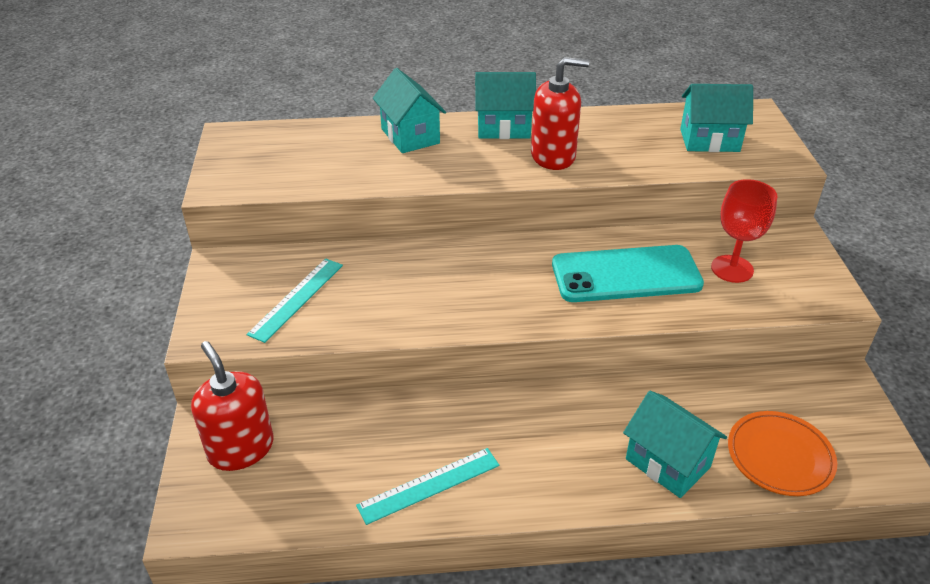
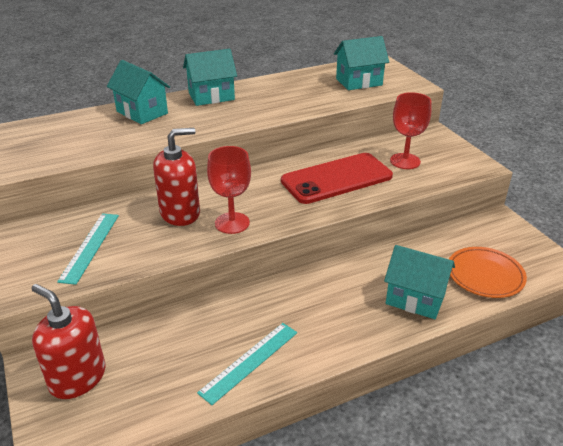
camera: 20 degrees left, 5 degrees down
(467, 307) = (232, 223): none -> red goblet
(553, 156) = (257, 108): red soap dispenser -> red soap dispenser (180, 213)
(626, 275) = (337, 179): turquoise phone -> red phone

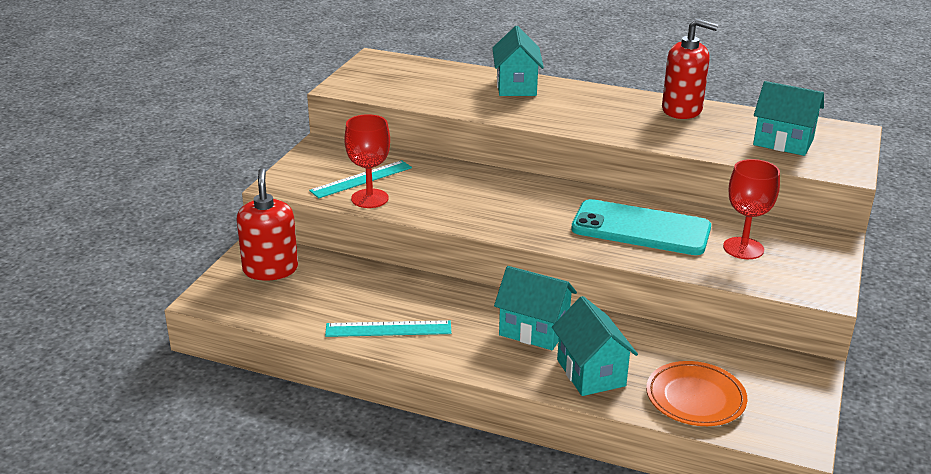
camera: 45 degrees right, 5 degrees down
(180, 213) = (459, 189): red soap dispenser -> red soap dispenser (682, 110)
(211, 96) = (600, 96): turquoise house -> turquoise house (534, 330)
(232, 223) = (487, 216): red goblet -> red goblet (369, 198)
(337, 179) = (641, 229): red phone -> turquoise phone

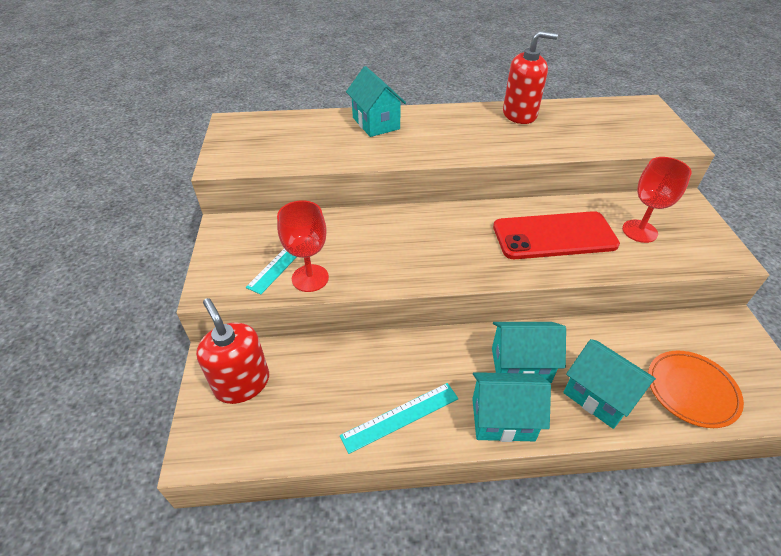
camera: 25 degrees left, 15 degrees up
(641, 229) = (554, 236): turquoise phone -> red phone
(783, 142) = (615, 127): turquoise house -> turquoise house (502, 419)

